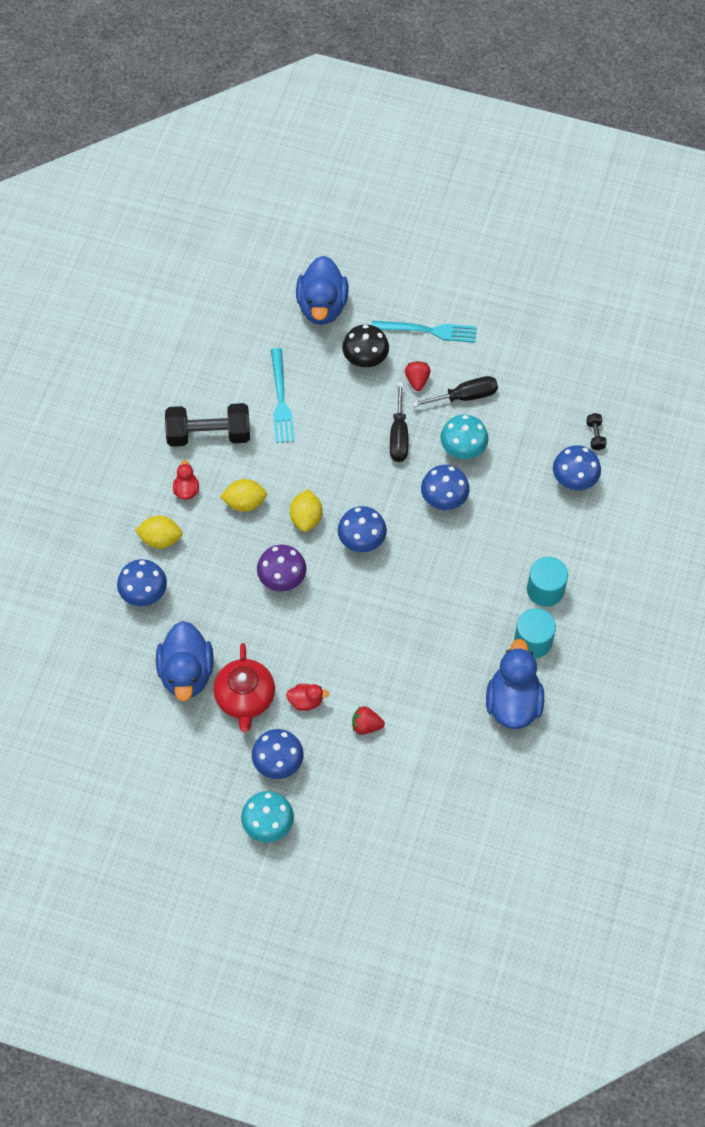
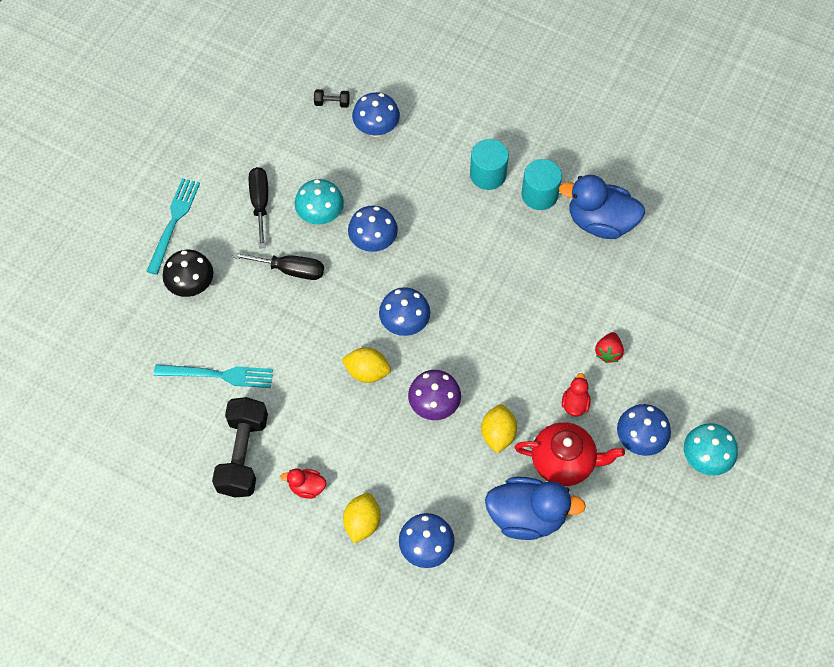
camera: 80 degrees left, 0 degrees up
(245, 502) = (336, 429): yellow lemon -> yellow lemon (498, 434)
(322, 306) = (113, 317): blue duck -> none
(417, 380) = (230, 242): red strawberry -> none

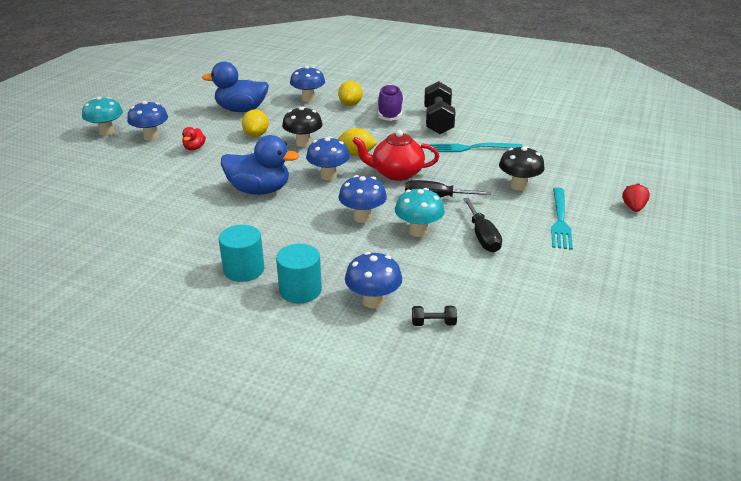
camera: 175 degrees right, 30 degrees down
(307, 487) = (390, 113): red duck -> purple shoe
(434, 405) = (303, 143): purple mushroom -> black mushroom
(539, 194) = (190, 257): turquoise cylinder -> turquoise cylinder (300, 290)
(563, 461) = (210, 127): red teapot -> red teapot (396, 173)
(600, 222) = (132, 241): blue duck -> blue duck (259, 190)
(608, 352) = (158, 170): red strawberry -> red strawberry (633, 208)

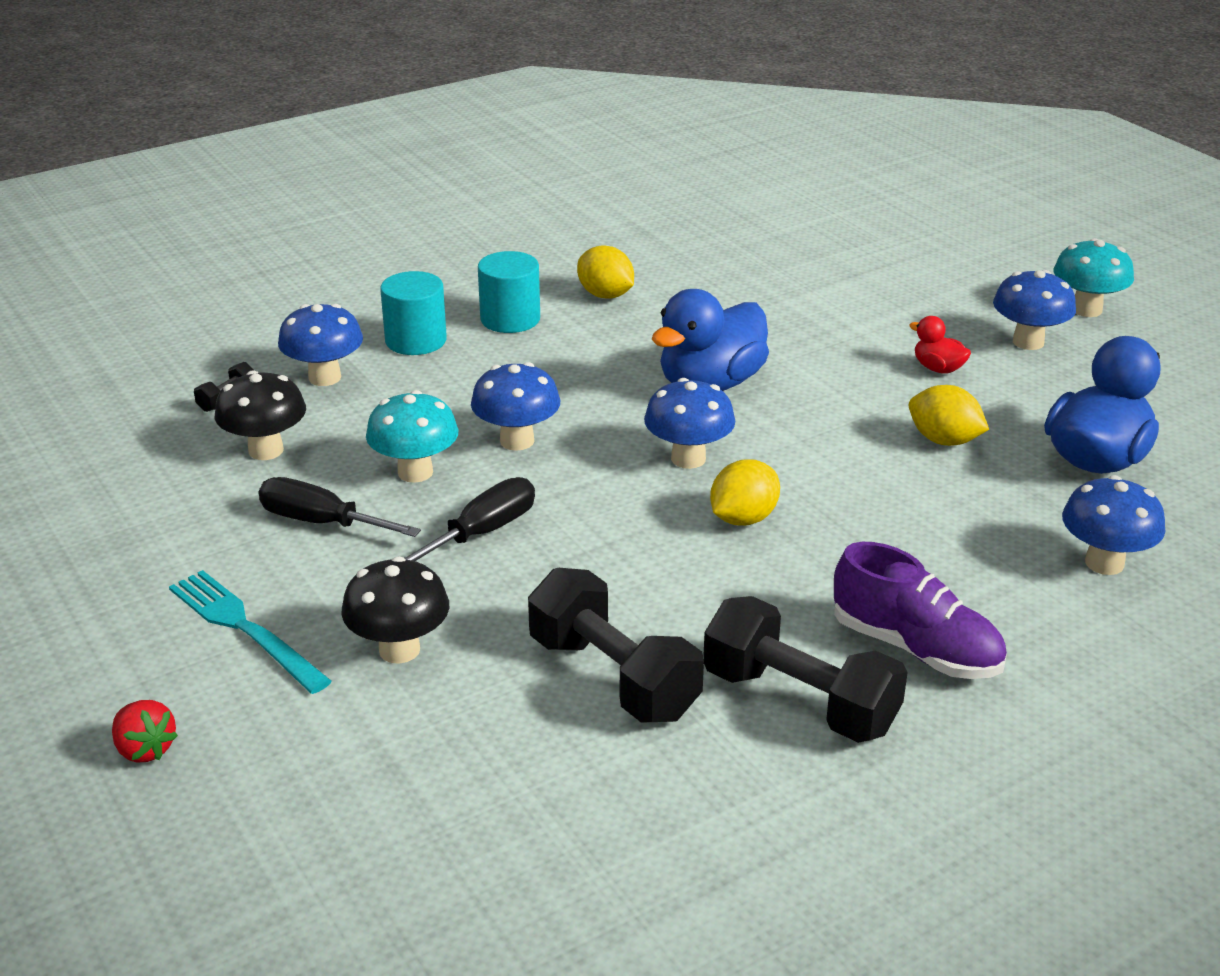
camera: 125 degrees right, 0 degrees up
(303, 143) = (854, 478): black mushroom -> black mushroom (266, 450)
(350, 104) = (1021, 611): yellow lemon -> yellow lemon (605, 295)
(396, 173) = (616, 531): red teapot -> none
(471, 148) = (613, 678): turquoise fork -> black dumbbell

